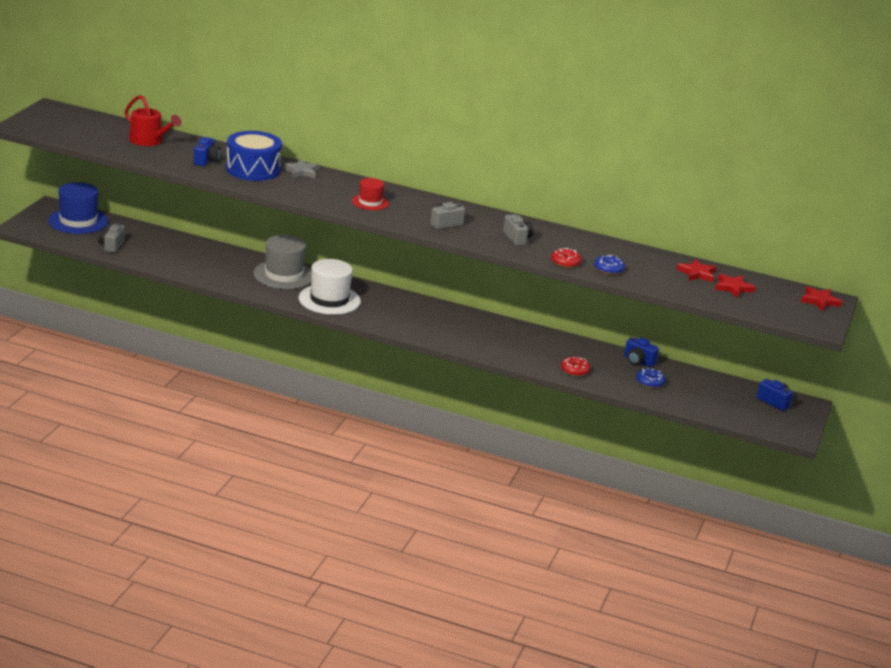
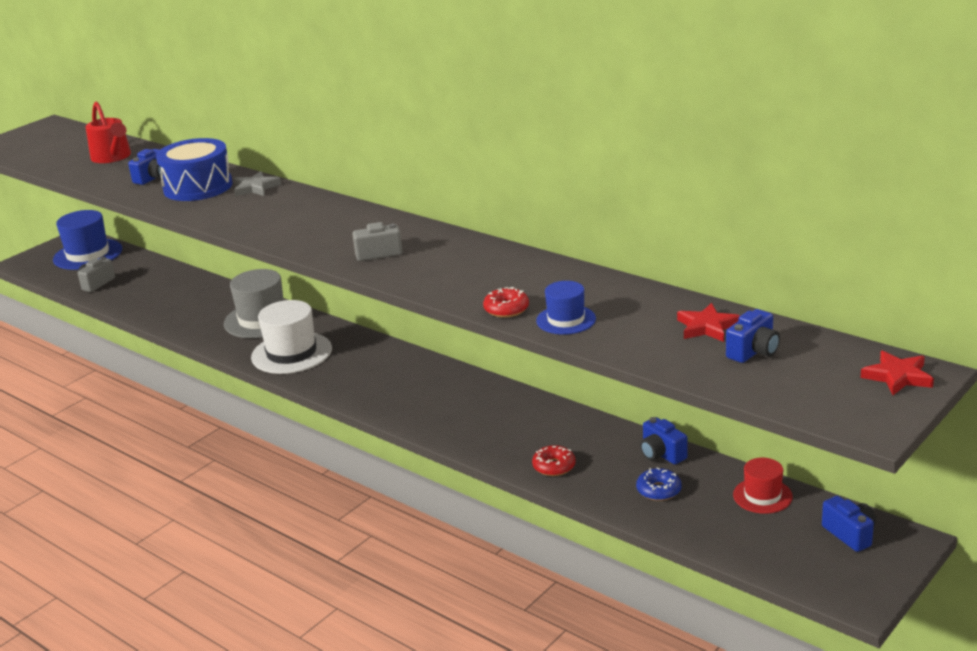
camera: 25 degrees right, 0 degrees up
(370, 202) = (304, 225): red hat -> red hat (762, 496)
(517, 239) = (463, 273): grey camera -> none
(608, 269) = (566, 320): blue donut -> blue hat
(733, 288) = (753, 351): red star -> blue camera

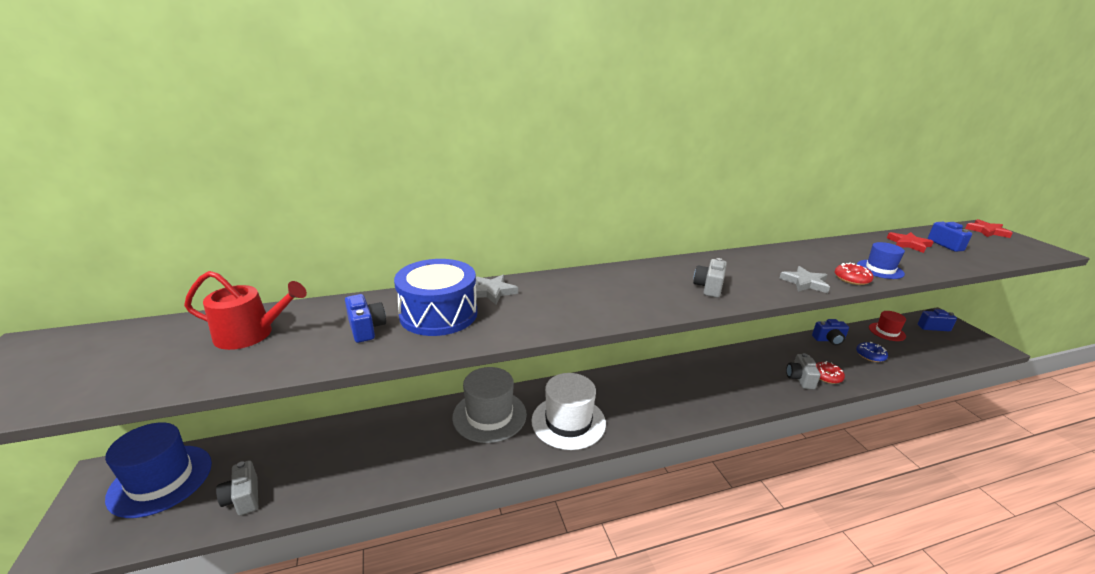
camera: 60 degrees left, 0 degrees up
(457, 289) = (805, 283): none -> grey star
(523, 450) = (800, 379): none -> grey camera

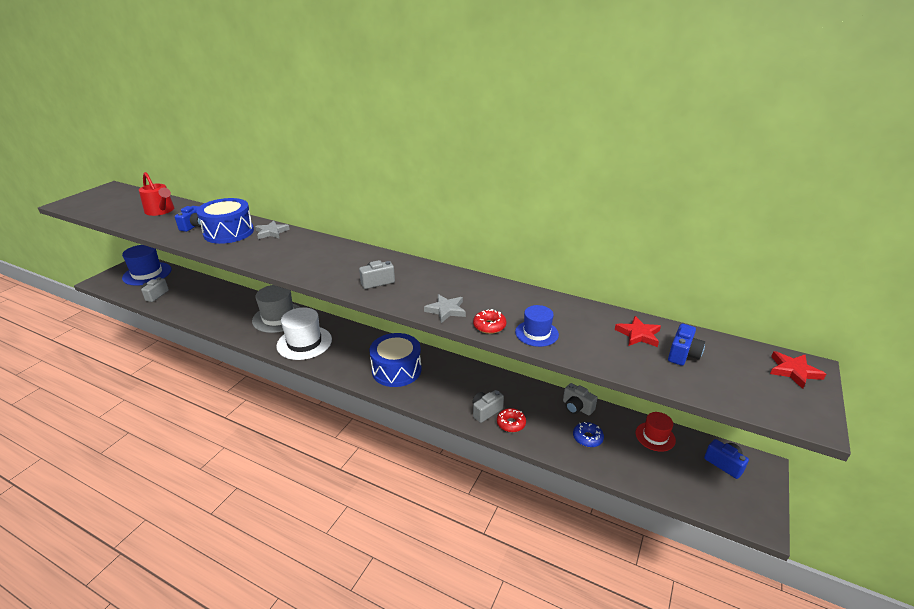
camera: 45 degrees right, 5 degrees up
(690, 391) = (396, 370): none -> blue drum
(829, 340) = (577, 407): blue camera -> grey camera

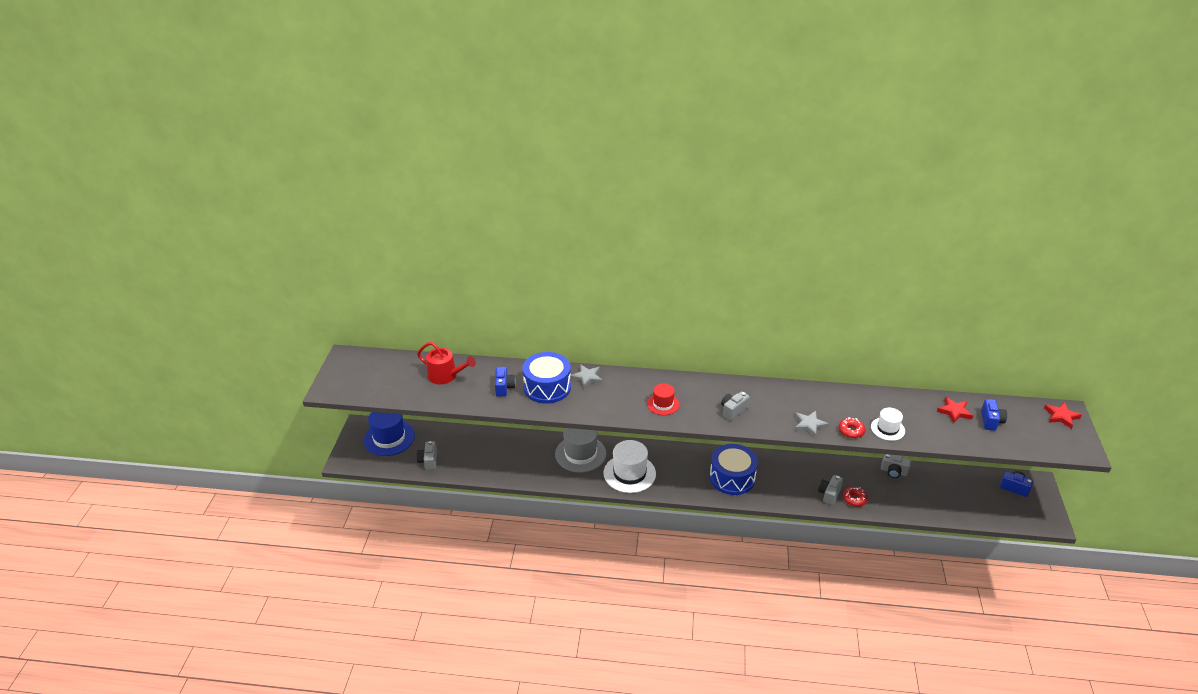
camera: 20 degrees left, 5 degrees up
(536, 333) = (887, 429): blue hat -> white hat
(587, 438) = (915, 495): blue donut -> none
(655, 436) = (960, 480): red hat -> red hat (663, 404)

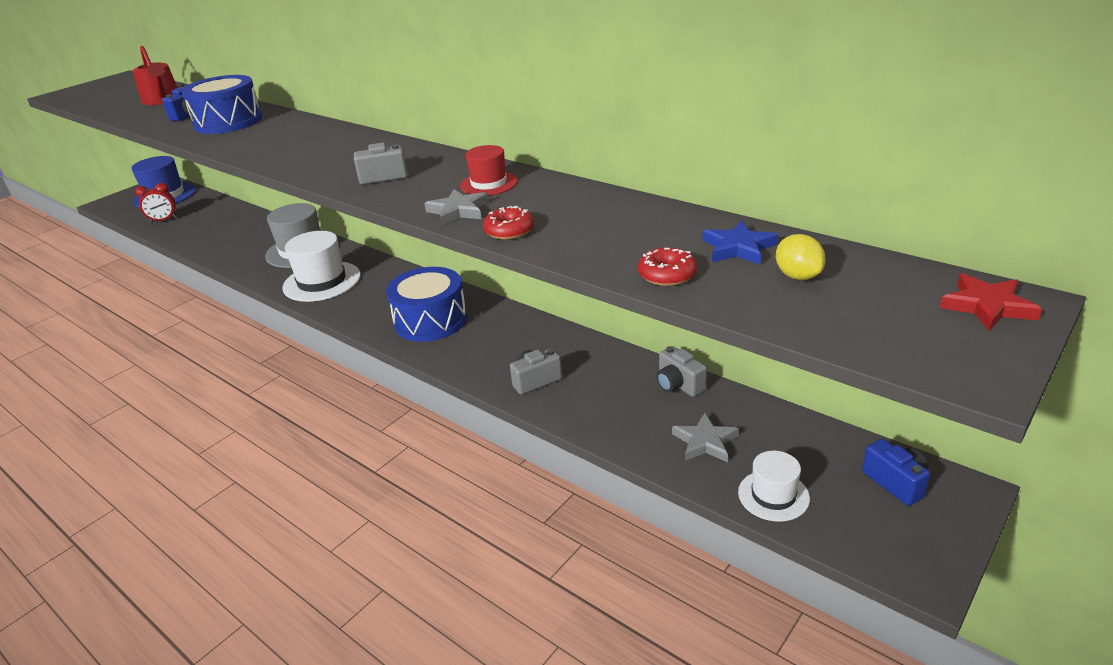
camera: 35 degrees right, 5 degrees down
(428, 461) = (163, 220): grey camera -> red clock
(587, 378) = (282, 121): grey star -> grey star (705, 442)
(663, 404) = (314, 155): red hat -> red hat (488, 184)
(854, 499) = (566, 399): red donut -> red donut (667, 275)
(887, 429) = (575, 241): white hat -> white hat (773, 495)
(954, 411) = (738, 248): red star -> blue star
(991, 421) = (798, 276): blue camera -> yellow lemon

